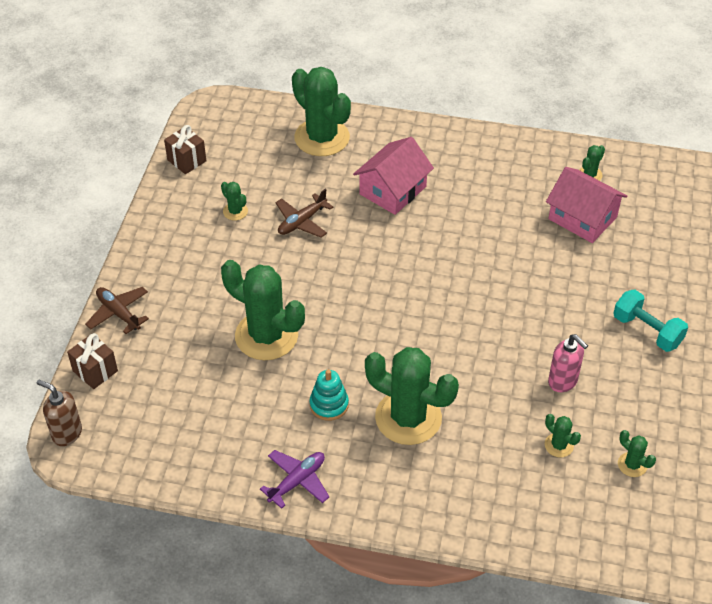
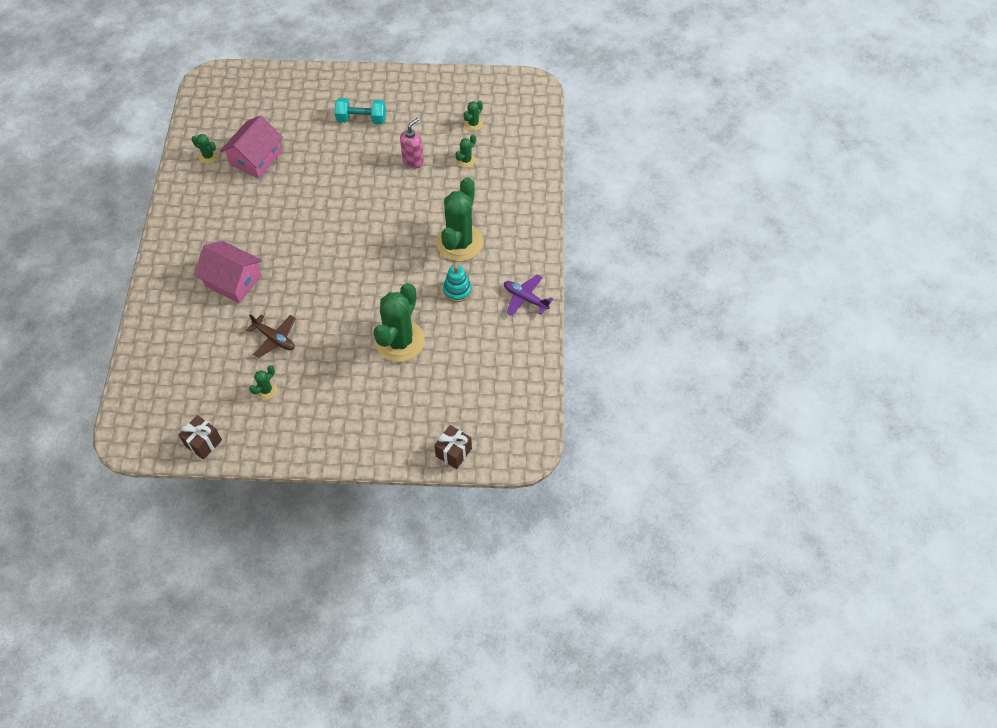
camera: 100 degrees left, 10 degrees up
(66, 433) = (516, 456): brown soap dispenser -> none
(118, 313) = (391, 451): brown plane -> none
(322, 138) = (169, 341): green cactus -> none
(647, 331) = (361, 119): turquoise dumbbell -> turquoise dumbbell turned 60 degrees clockwise

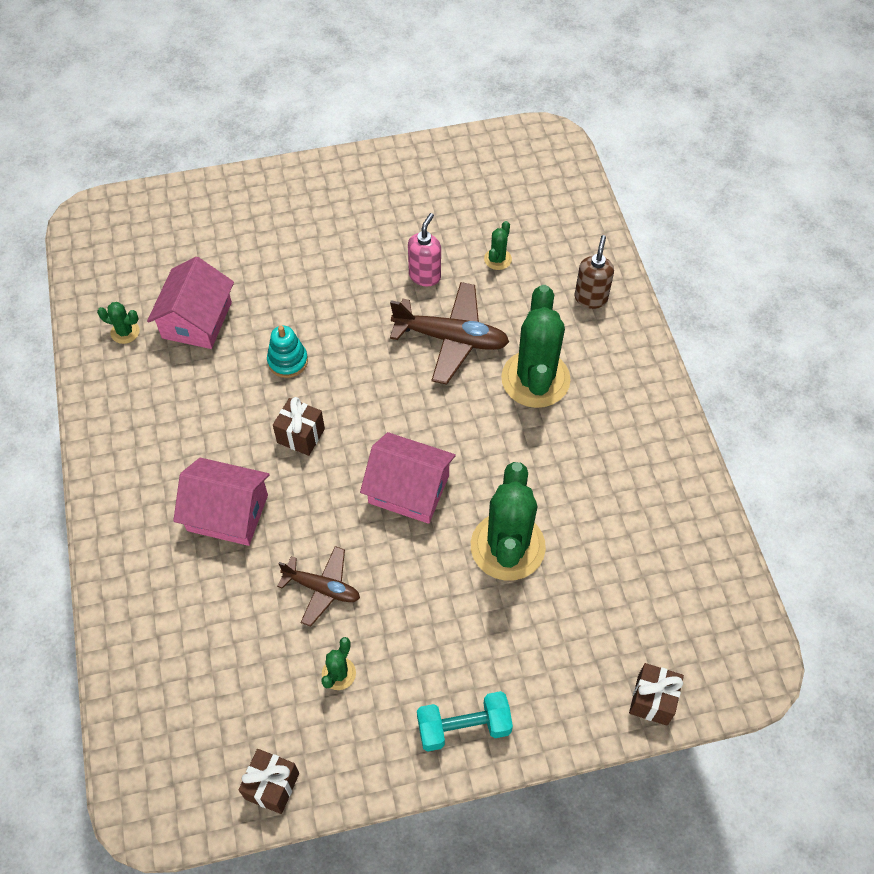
camera: 15 degrees left, 0 degrees up
(295, 244) = (301, 435): none -> brown gift
(351, 292) = (409, 489): none -> pink house
(361, 119) = (329, 231): turquoise dumbbell -> turquoise dumbbell (463, 727)
(414, 205) = (451, 339): none -> brown plane
(457, 290) = (560, 450): turquoise stacking toy -> turquoise stacking toy (288, 361)
(473, 124) = (487, 206): green cactus -> none
(518, 199) = (590, 298): none -> brown soap dispenser
(525, 298) = (659, 439): purple plane -> none

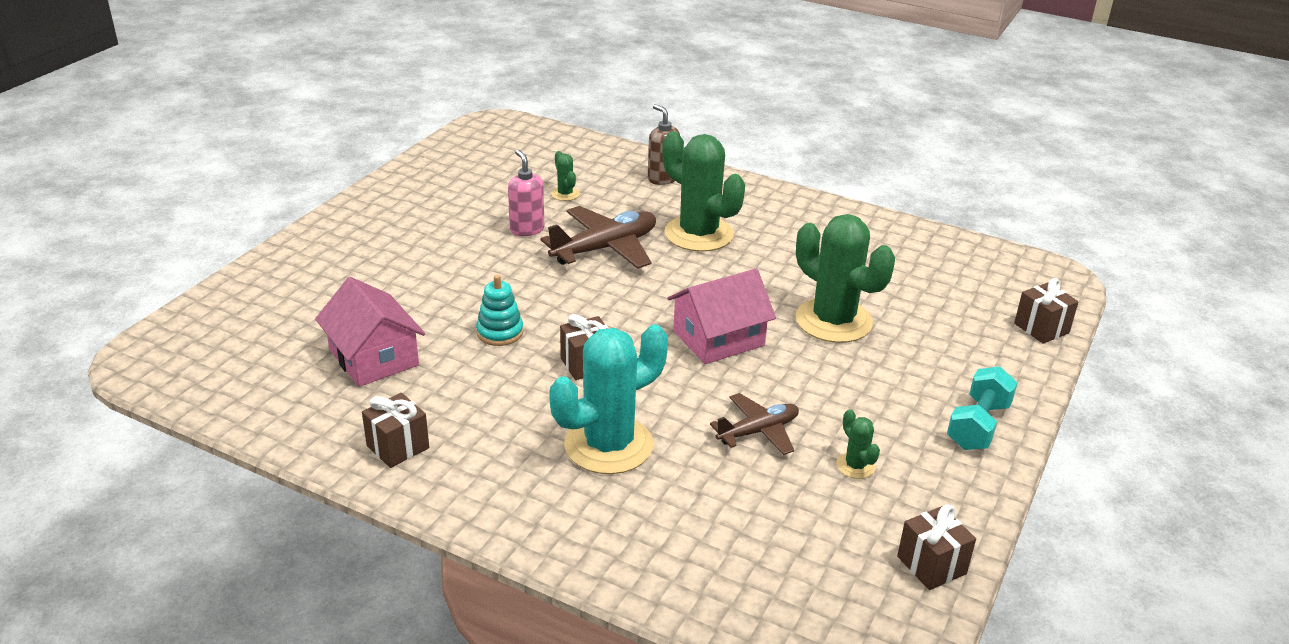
camera: 50 degrees left, 25 degrees down
(125, 332) = (313, 405): green cactus -> none
(126, 406) = (398, 447): none -> brown gift
(228, 512) = (608, 445): pink house -> turquoise cactus

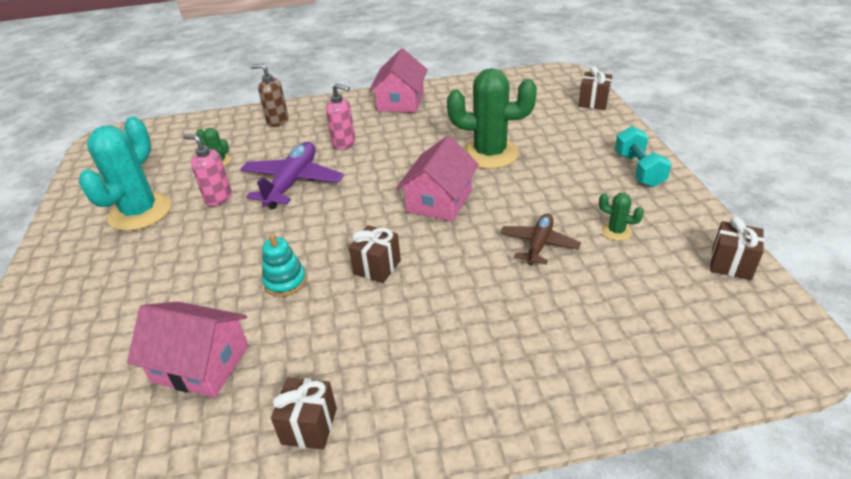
camera: 35 degrees left, 5 degrees up
(605, 248) = (292, 182): brown plane -> purple plane
(608, 445) = (463, 315): turquoise cactus -> turquoise cactus (140, 212)
(698, 234) = (344, 143): green cactus -> pink soap dispenser
(814, 217) = (400, 101): none -> pink house

